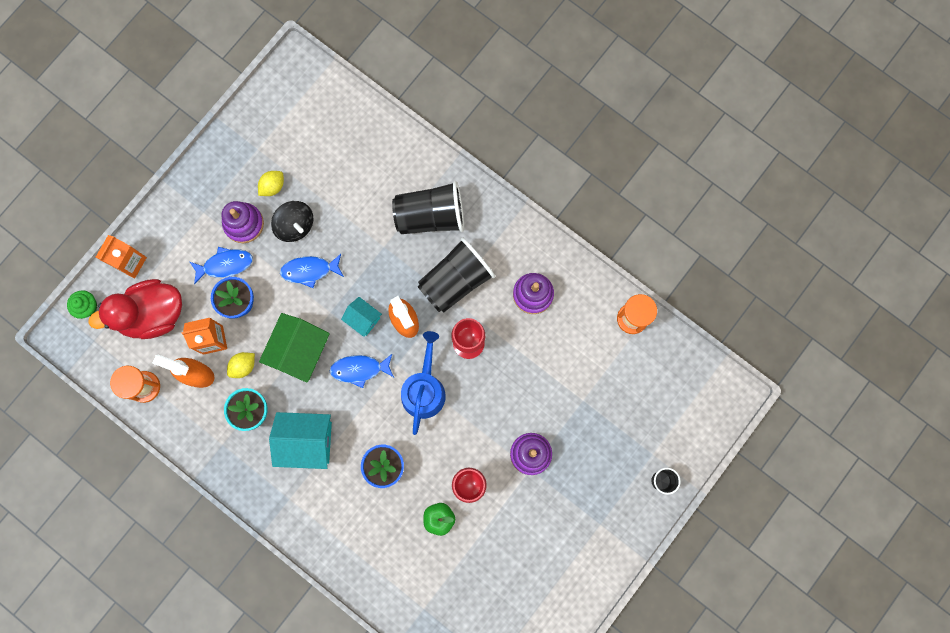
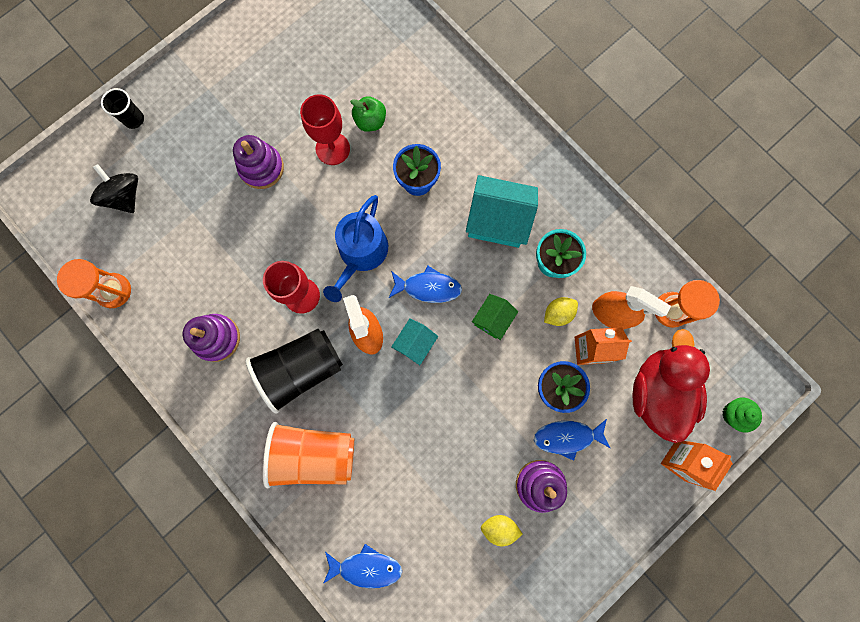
camera: 170 degrees left, 0 degrees up
(152, 314) = (657, 391): red duck -> red duck turned 75 degrees counterclockwise
(273, 186) = (499, 527): yellow lemon -> yellow lemon turned 45 degrees clockwise
(295, 225) = (478, 471): black spinning top -> black spinning top (125, 196)
(299, 351) = (492, 319): green house -> green house, size x0.56
(309, 270) = (468, 412): blue fish -> blue fish (366, 567)
(363, 319) = (415, 343): turquoise house -> turquoise house turned 75 degrees clockwise
(430, 216) = (314, 454): black cup -> orange cup

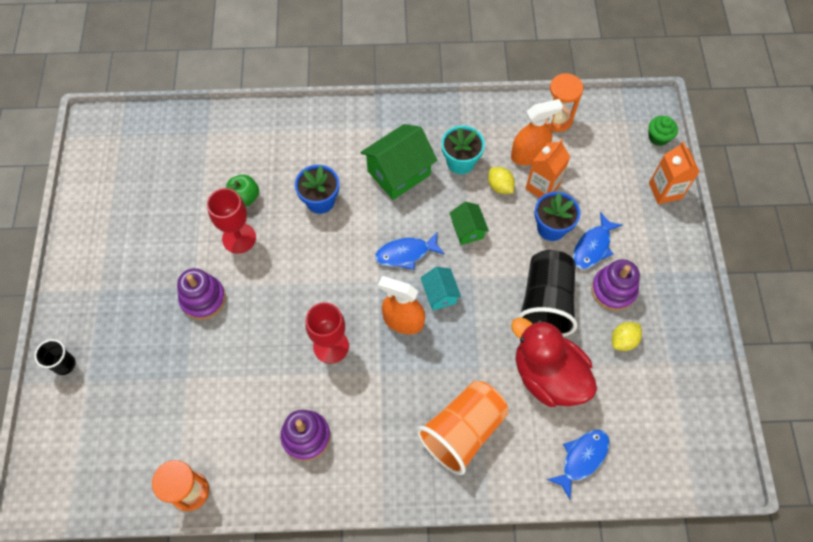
camera: 50 degrees left, 15 degrees down
(125, 196) = (121, 421): black spinning top -> none
(301, 369) = (388, 390): black cup -> black cup (545, 303)
(361, 253) = (338, 279): blue watering can -> none
(428, 287) = (406, 254): blue fish -> blue fish turned 150 degrees counterclockwise
(497, 220) = (399, 173): turquoise house -> green house
(557, 313) = (500, 186): yellow lemon -> yellow lemon turned 45 degrees counterclockwise
(657, 391) = (606, 169): red duck -> red duck (548, 376)

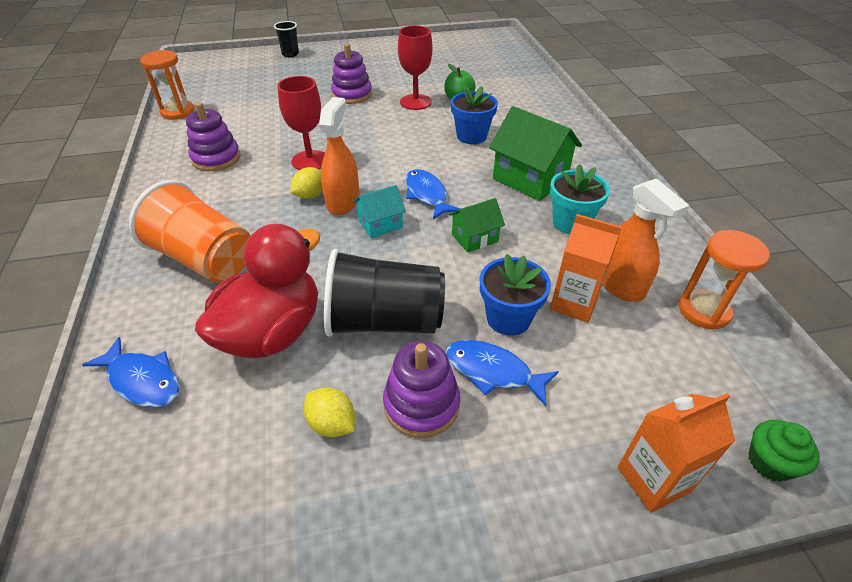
camera: 80 degrees right, 20 degrees down
(500, 186) = (552, 260): yellow lemon -> yellow lemon (311, 195)

